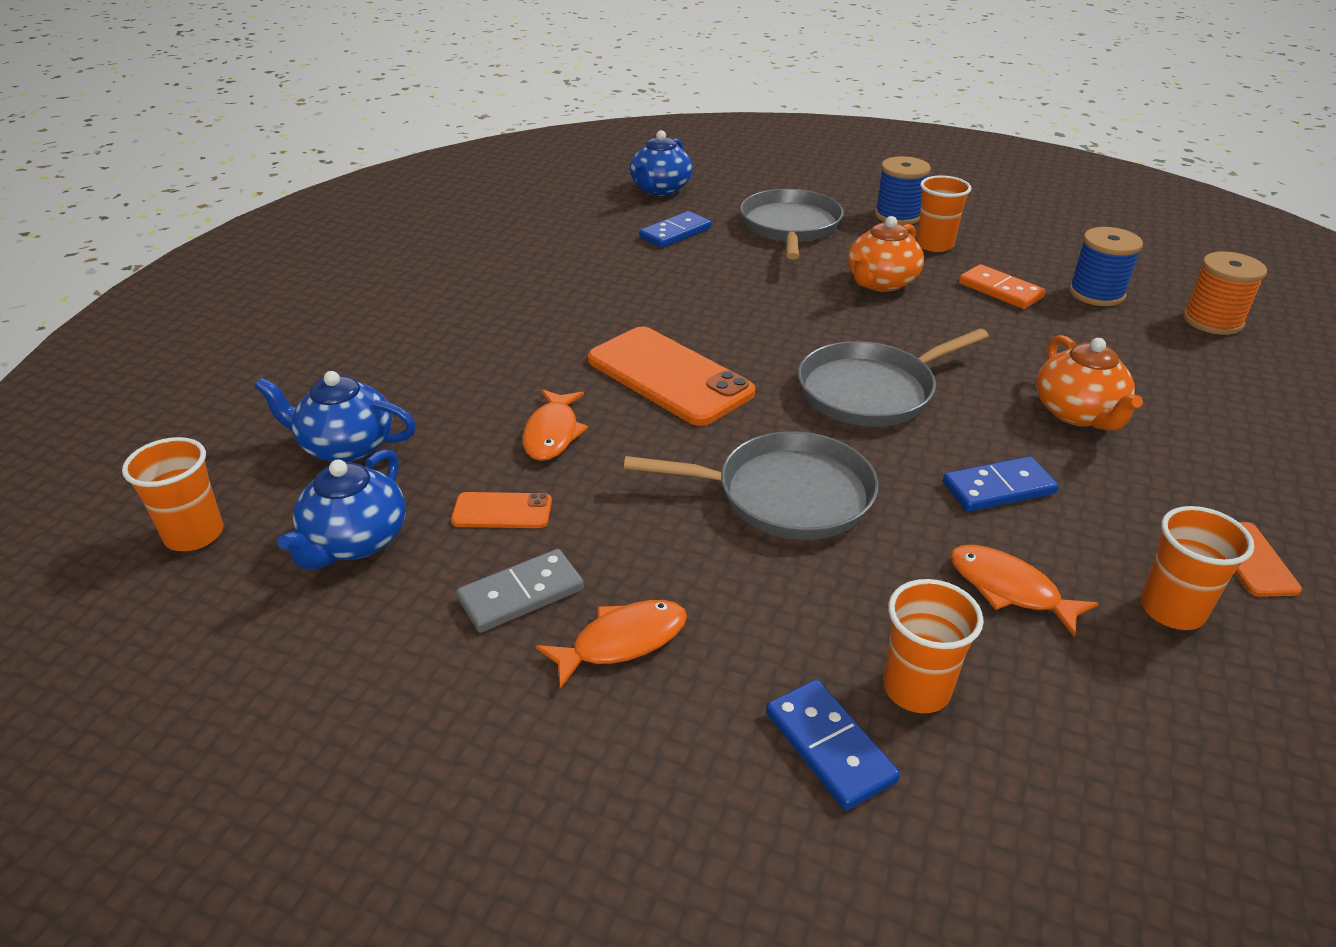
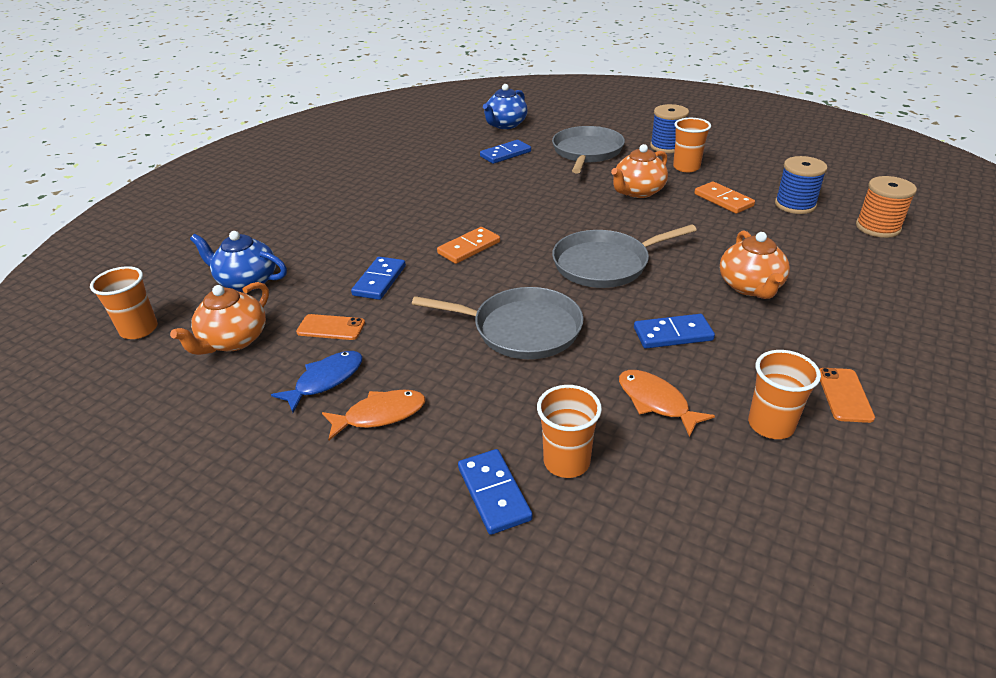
camera: 10 degrees right, 0 degrees up
(355, 541) = (234, 340): blue teapot -> orange teapot
(521, 594) = (325, 380): grey domino -> blue fish
(552, 433) = (379, 280): orange fish -> blue domino
(669, 376) = (469, 248): orange phone -> orange domino

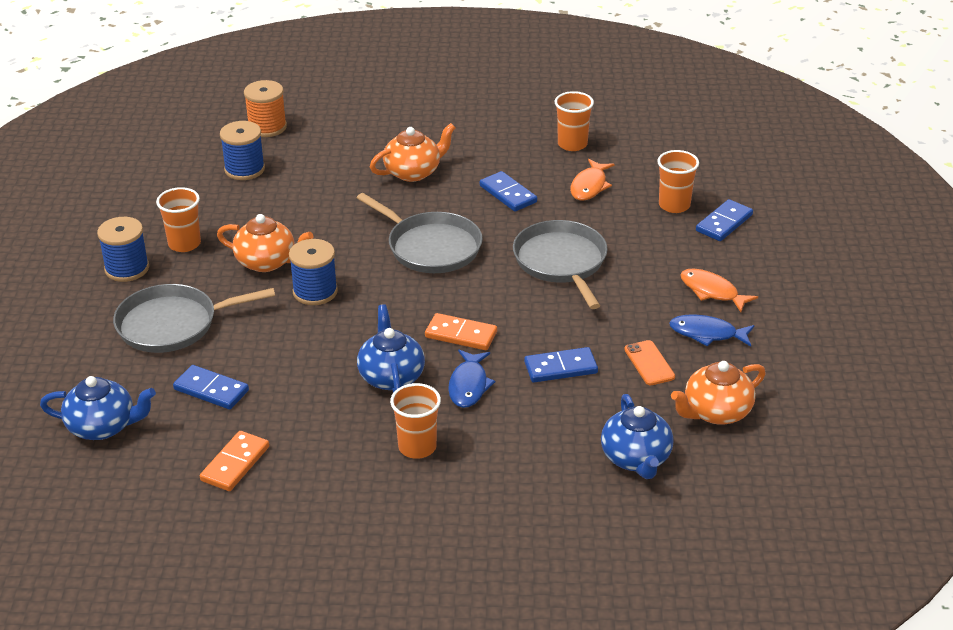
camera: 120 degrees left, 0 degrees up
(139, 329) = (762, 485): orange cup -> orange cup (417, 447)
(234, 340) = (716, 412): orange teapot -> orange teapot turned 150 degrees clockwise
(408, 236) = (469, 385): none -> blue fish
(452, 210) = (391, 376): none -> blue teapot
(582, 202) = (315, 292): none -> blue spool
(723, 200) = (257, 208): orange domino -> orange domino (235, 464)
(844, 395) = (519, 124): orange phone -> none

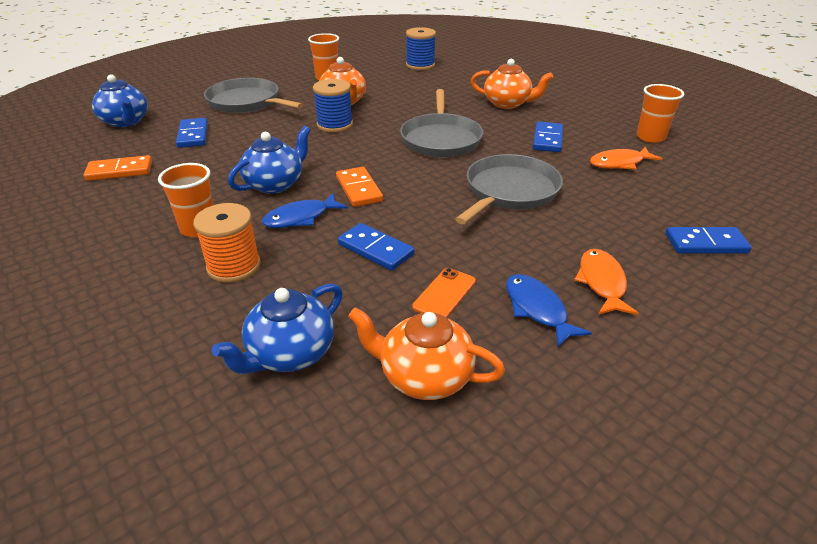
camera: 50 degrees right, 0 degrees up
(127, 269) = (283, 74): blue spool -> none
(267, 127) = (468, 56): orange spool -> orange spool (234, 266)
(674, 205) = (675, 208): orange cup -> none

